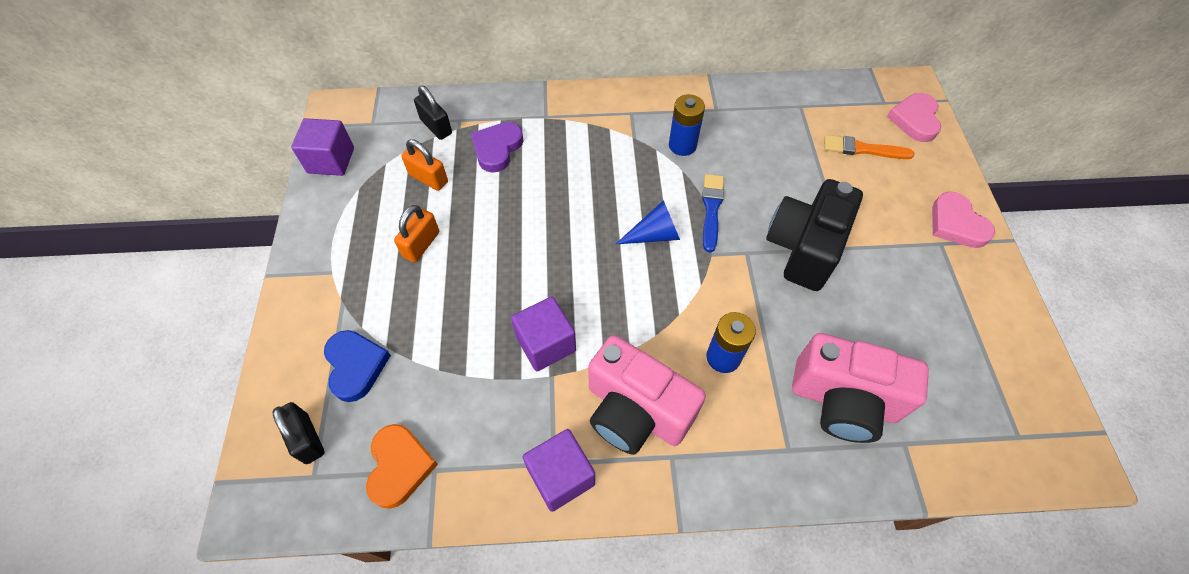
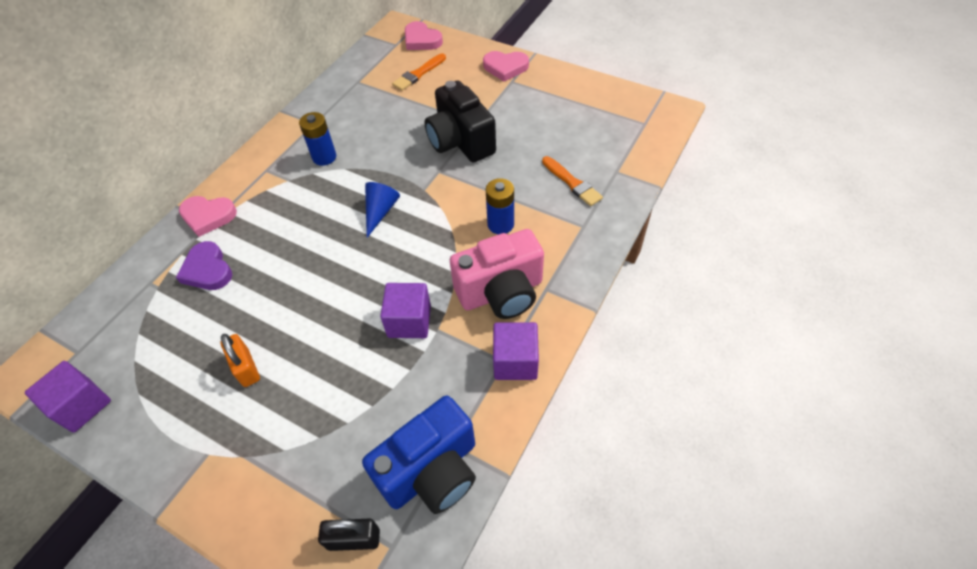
camera: 55 degrees left, 5 degrees down
(356, 366) = (317, 470): blue heart -> none
(399, 466) = (431, 471): orange heart -> blue camera
(428, 178) = (185, 333): orange padlock -> none
(436, 126) = (137, 303): black padlock -> none
(550, 109) = (208, 216): none -> pink heart
(711, 209) = (390, 170): blue brush -> none
(843, 400) = (572, 183): pink camera -> orange brush

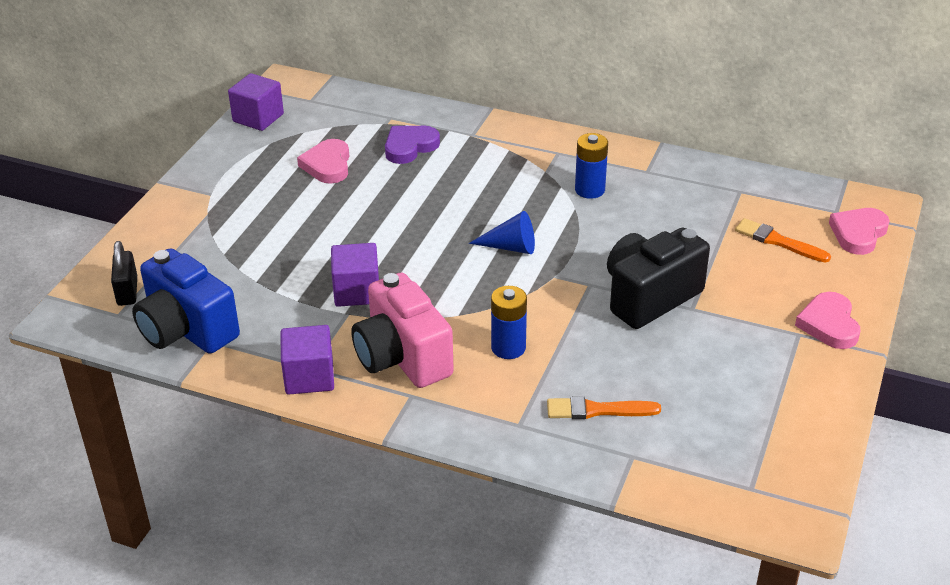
camera: 80 degrees right, 15 degrees down
(208, 216) = (480, 130): pink heart -> pink heart (327, 165)
(246, 368) = (296, 196): orange padlock -> none
(572, 183) = (597, 410): orange brush -> orange brush turned 45 degrees clockwise

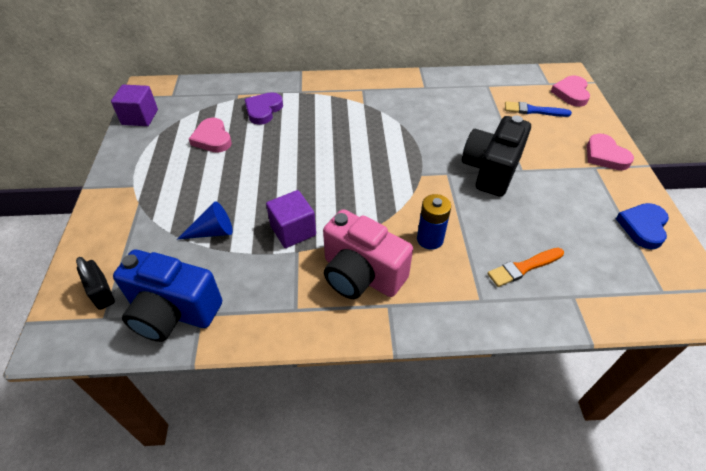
camera: 25 degrees left, 10 degrees up
(309, 377) = (300, 318): purple cube -> none
(511, 247) = (378, 162): blue cone -> blue cone (212, 232)
(589, 190) = (400, 108): blue battery -> none
(778, 241) = (533, 110): orange brush -> blue brush
(796, 418) = (643, 227): none -> blue heart

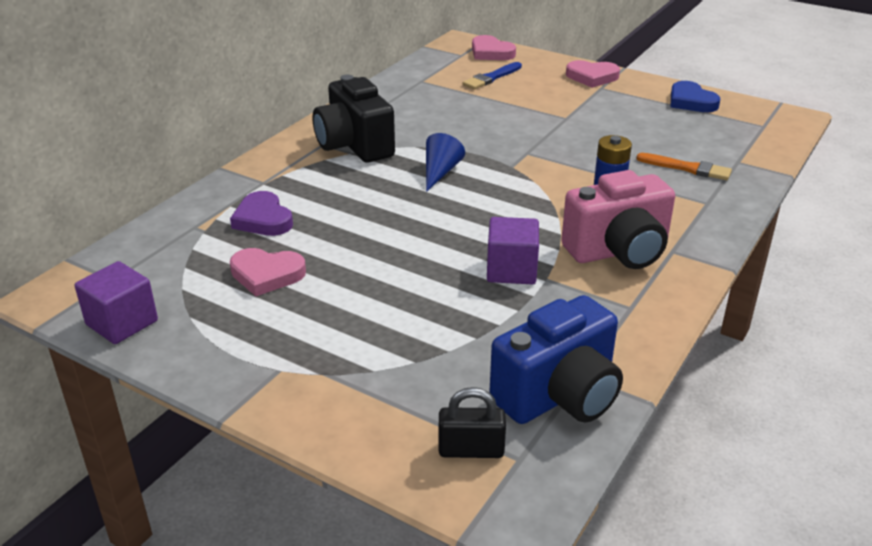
camera: 55 degrees left, 15 degrees down
(212, 232) = (452, 327): blue cone -> blue cone (440, 172)
(491, 170) = (549, 131): black camera -> black camera (354, 145)
(523, 267) = (687, 168): orange brush -> orange brush turned 75 degrees counterclockwise

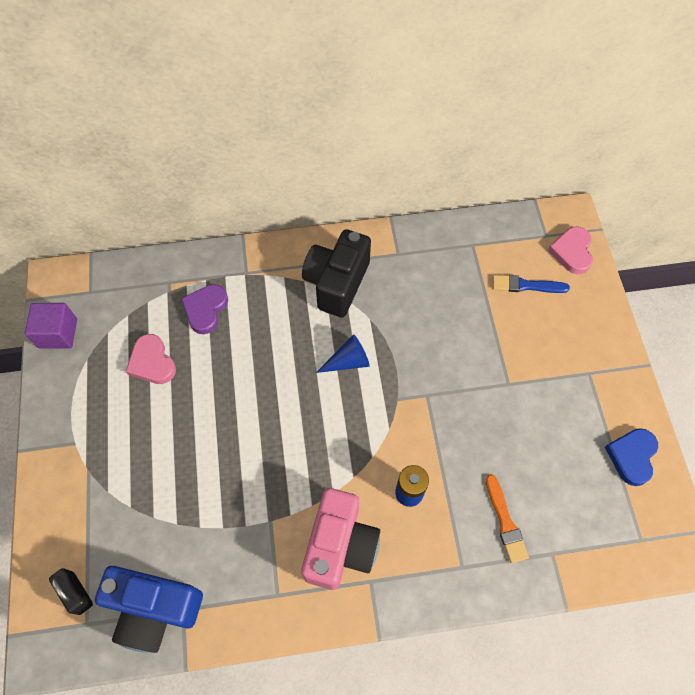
camera: 50 degrees right, 30 degrees up
(511, 270) = (263, 493): purple cube -> none
(592, 77) = (602, 353): pink heart -> none
(618, 251) = (340, 545): pink camera -> pink camera turned 105 degrees counterclockwise

